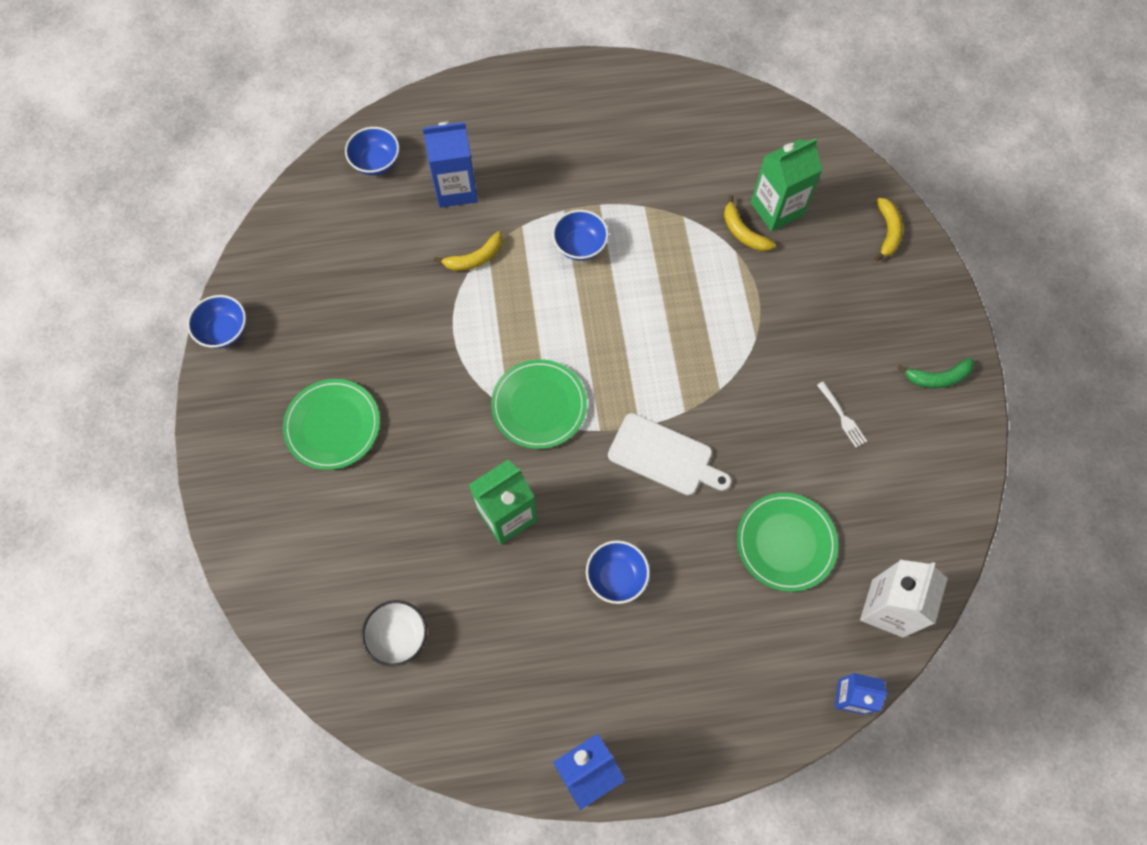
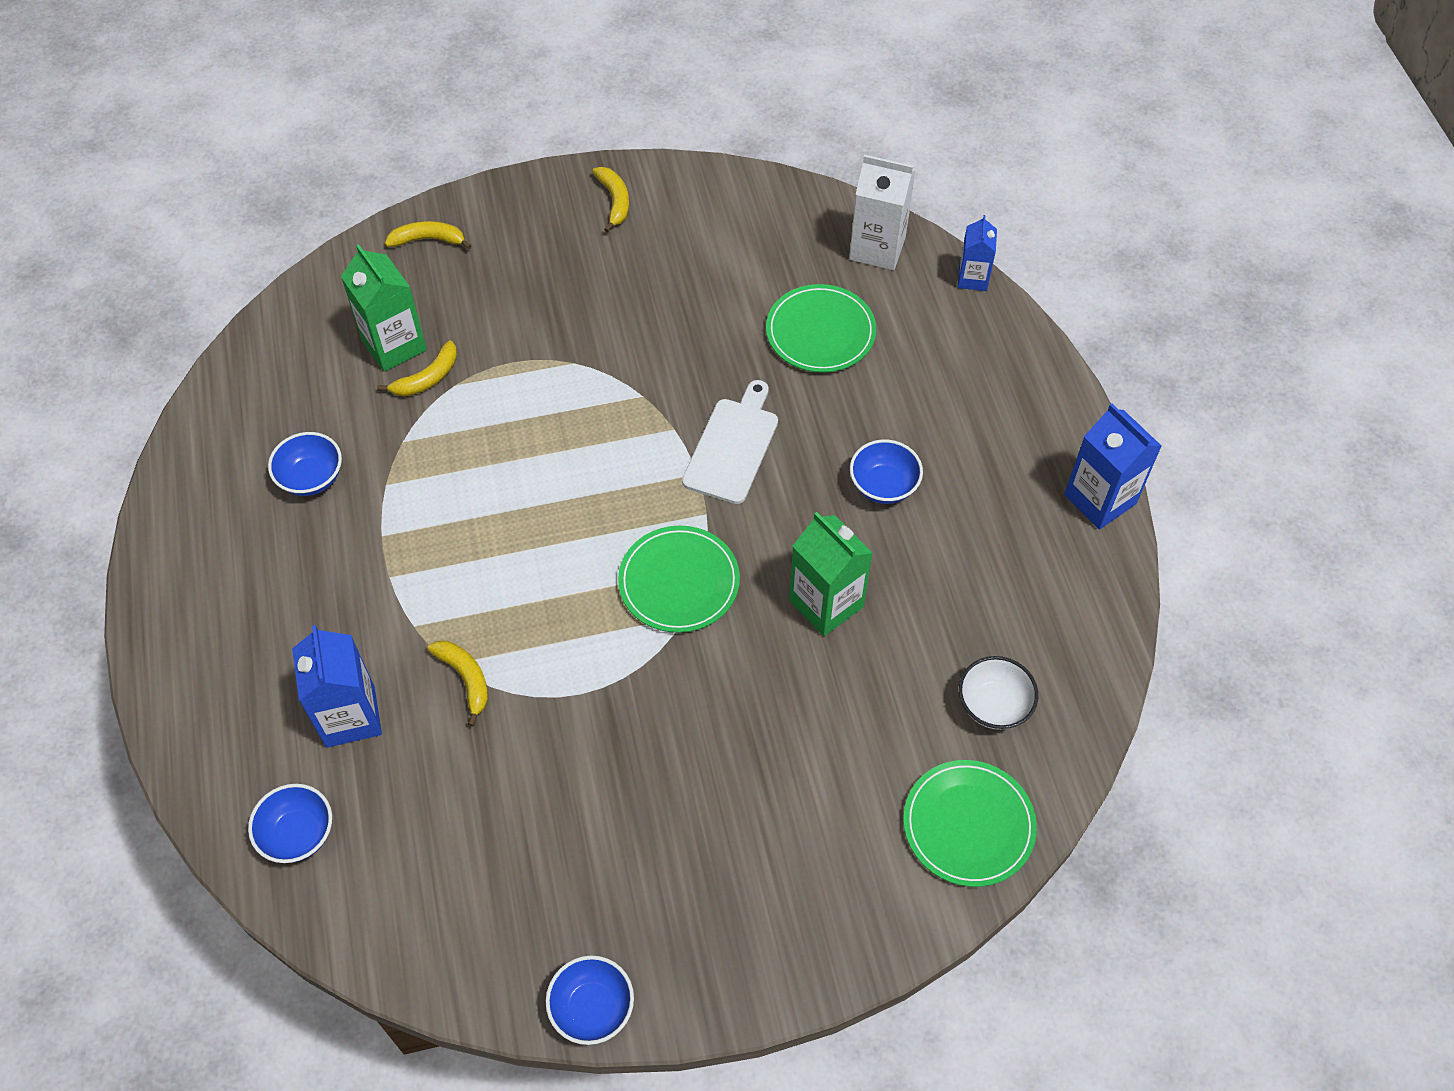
camera: 95 degrees left, 10 degrees down
(332, 425) = (729, 827): green plate -> green plate (968, 825)
(580, 245) = (446, 554): blue bowl -> blue bowl (311, 478)
(842, 416) = (667, 283): white fork -> none
(937, 377) = (614, 201): green banana -> yellow banana

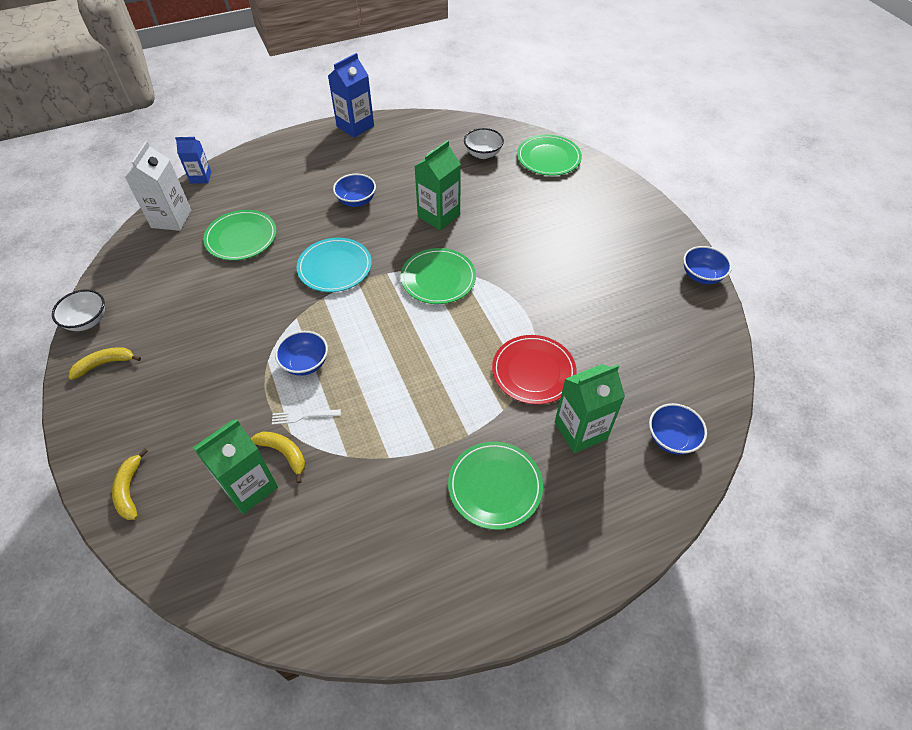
camera: 100 degrees left, 5 degrees down
(306, 594) = (495, 486): none -> green plate
(311, 478) = (389, 513): blue bowl -> blue bowl (305, 363)
(350, 716) = (580, 430): blue carton -> green carton
(465, 679) = (533, 371): yellow banana -> red plate
(475, 399) = (303, 416): none -> white fork
(691, 177) = (87, 321): none -> white bowl
(732, 446) = (335, 267): white cutting board -> turquoise plate

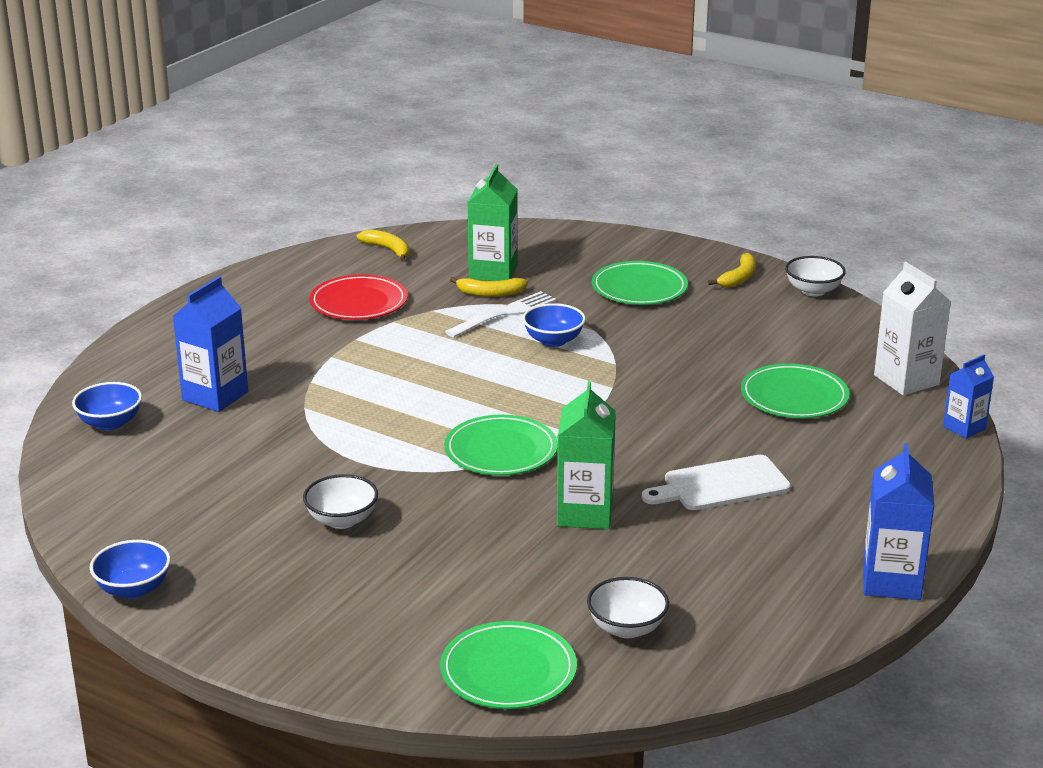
camera: 145 degrees right, 25 degrees down
(130, 490) = (586, 242): yellow banana -> yellow banana (388, 250)
(303, 416) = (504, 314): white fork -> white fork, size x1.69
(335, 267) = (640, 414): turquoise plate -> none
(356, 201) = (721, 485): blue bowl -> white cutting board
(495, 486) = (275, 339): green plate -> green plate (639, 288)
(533, 371) = (302, 417): red plate -> red plate (358, 302)
(565, 270) = (342, 520): none -> white bowl
(580, 430) = (215, 396): green carton -> blue carton

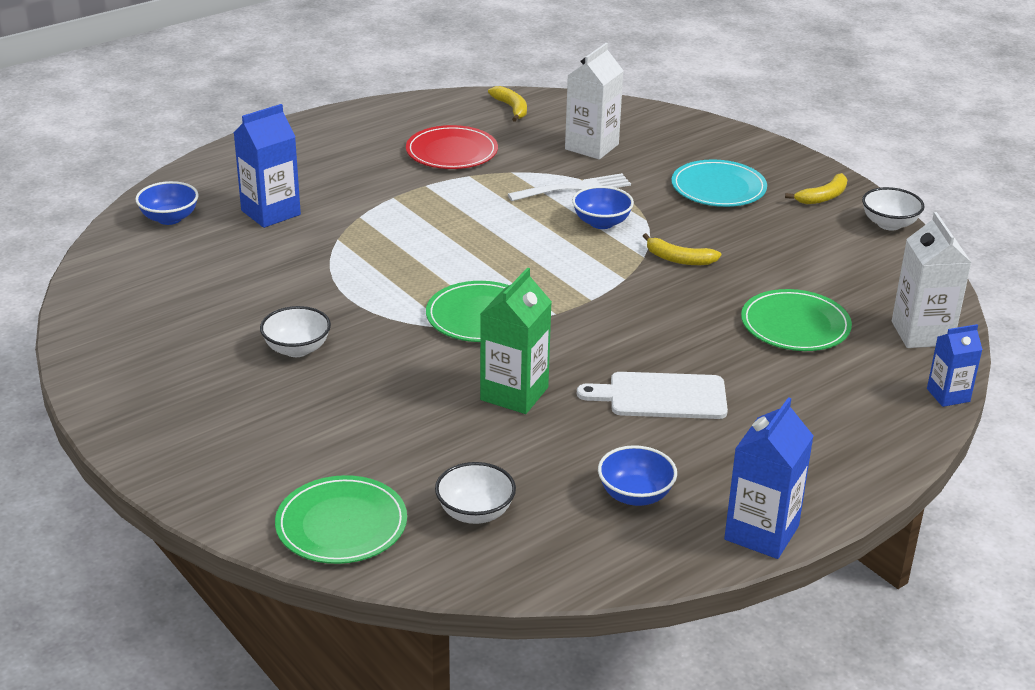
camera: 20 degrees right, 5 degrees up
(133, 589) = (86, 369): blue bowl -> blue bowl (635, 495)
(490, 293) = (575, 166): yellow banana -> yellow banana (679, 259)
(493, 272) = (591, 147): green carton -> white carton
(639, 288) = (718, 188): green plate -> turquoise plate

